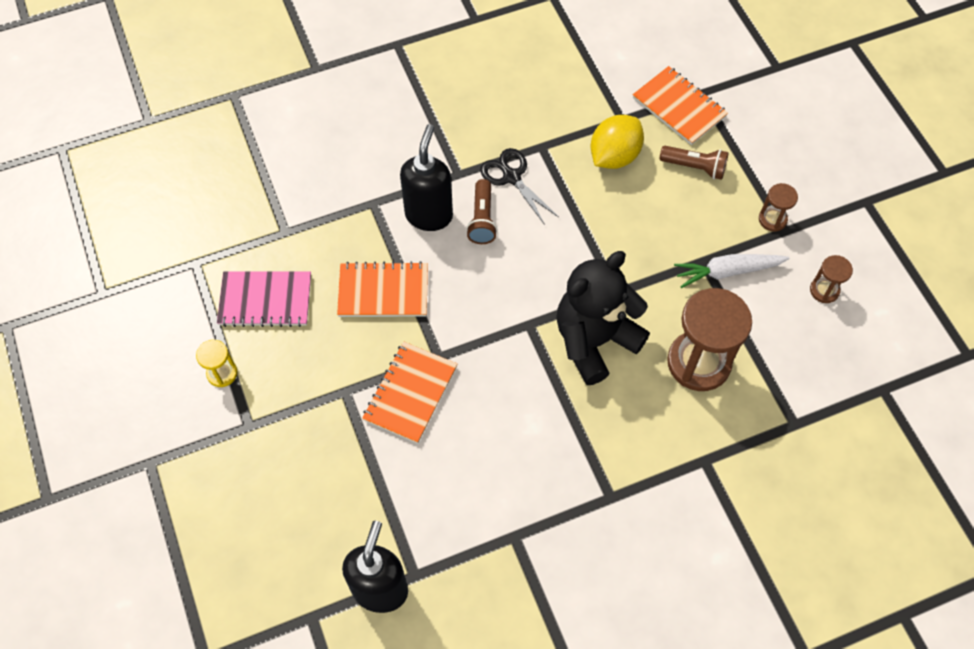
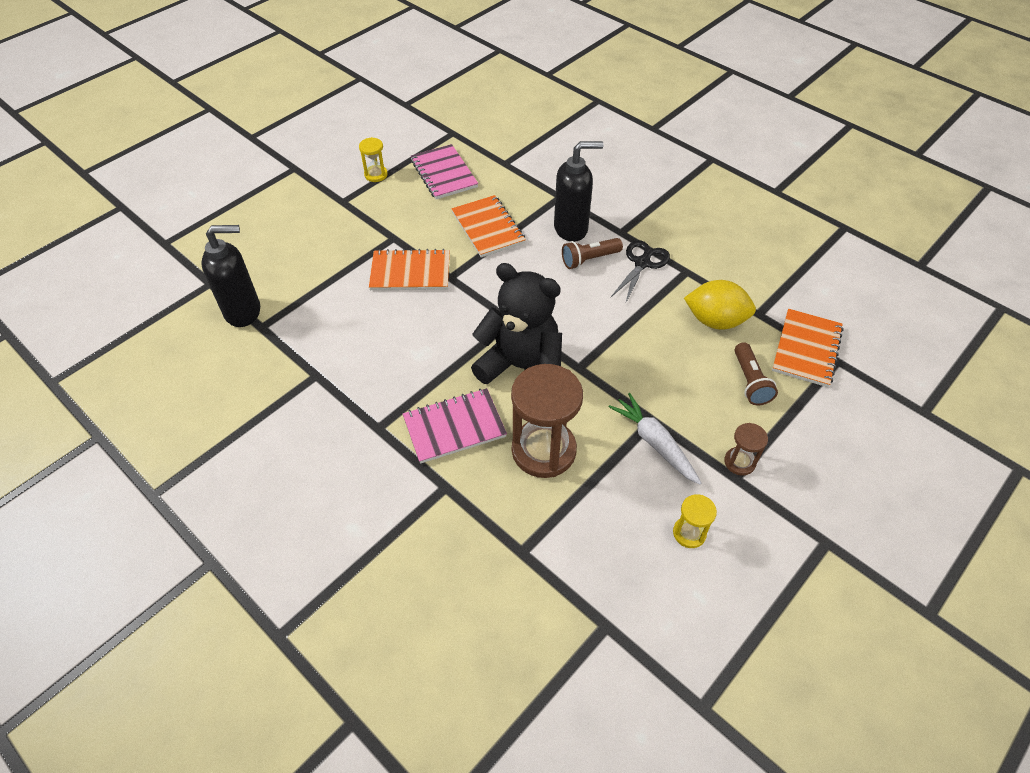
camera: 65 degrees right, 10 degrees down
(640, 427) = (454, 427): none -> pink notebook
(824, 290) = (689, 533): brown hourglass -> yellow hourglass

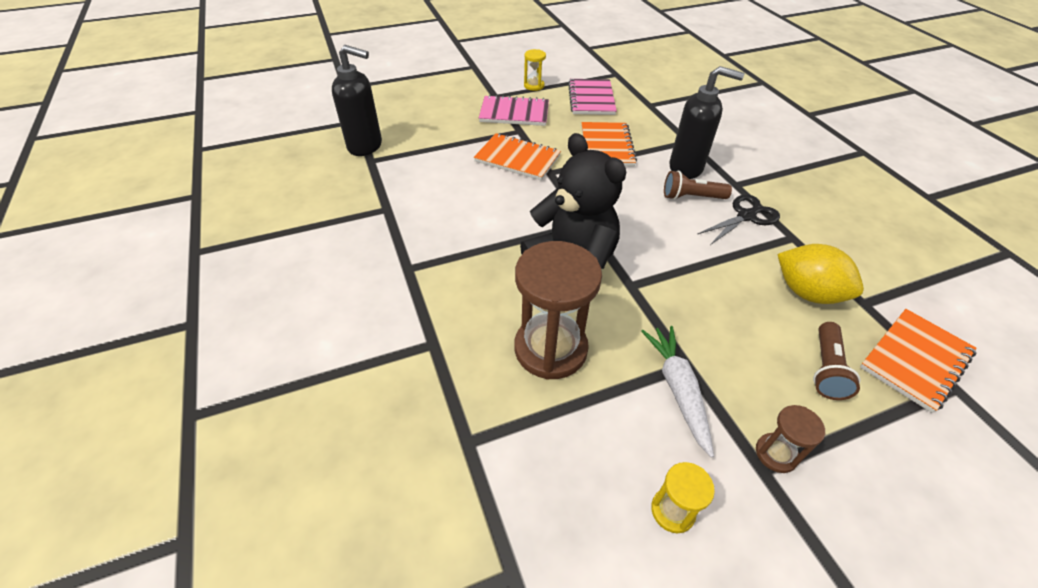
camera: 25 degrees right, 5 degrees down
(454, 427) = (476, 293): pink notebook -> pink notebook (514, 113)

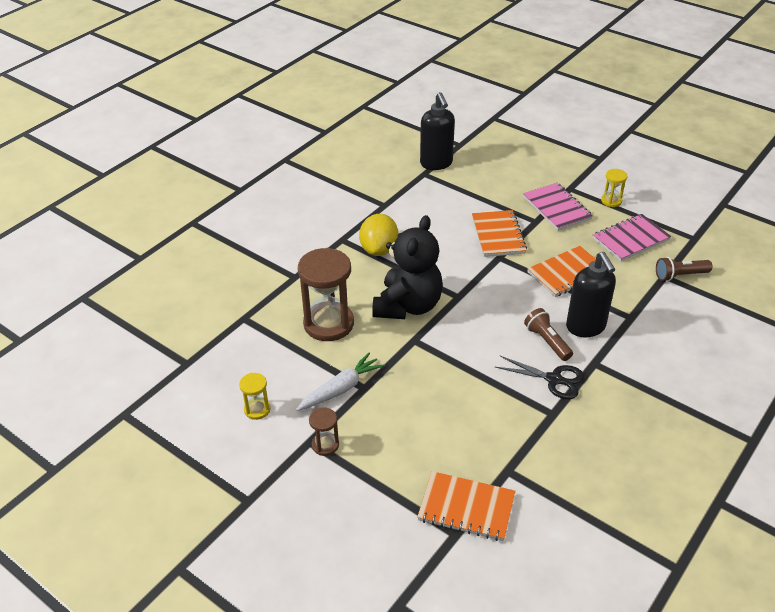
camera: 60 degrees right, 5 degrees down
(807, 293) = (489, 434): yellow lemon -> yellow lemon (379, 249)
(826, 369) = (416, 458): brown flashlight -> brown flashlight (680, 275)

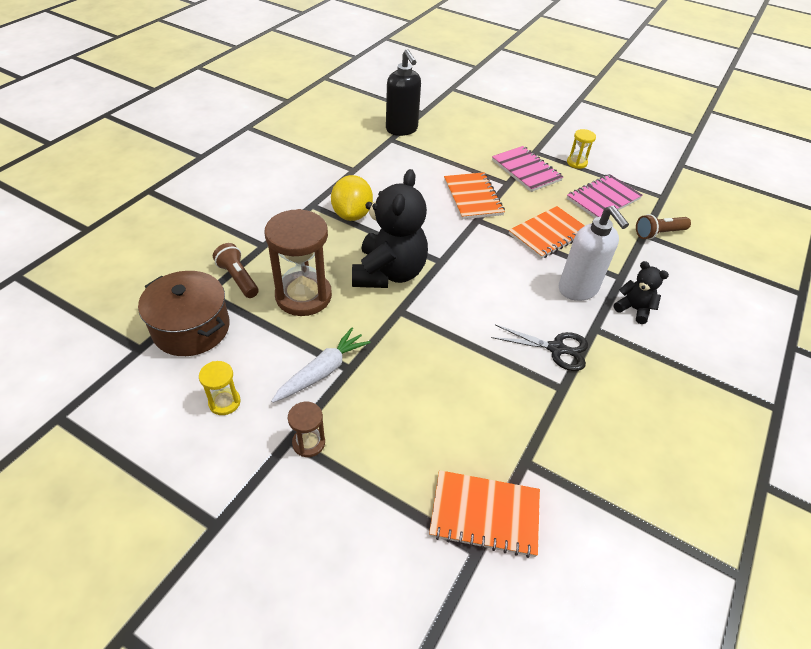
camera: 10 degrees left, 5 degrees up
(230, 348) = (191, 328): none -> brown pot
(547, 341) = (541, 307): brown flashlight -> brown flashlight (238, 278)
(586, 327) = (578, 290): black soap dispenser -> white soap dispenser
(636, 347) = (634, 309): none -> black teddy bear

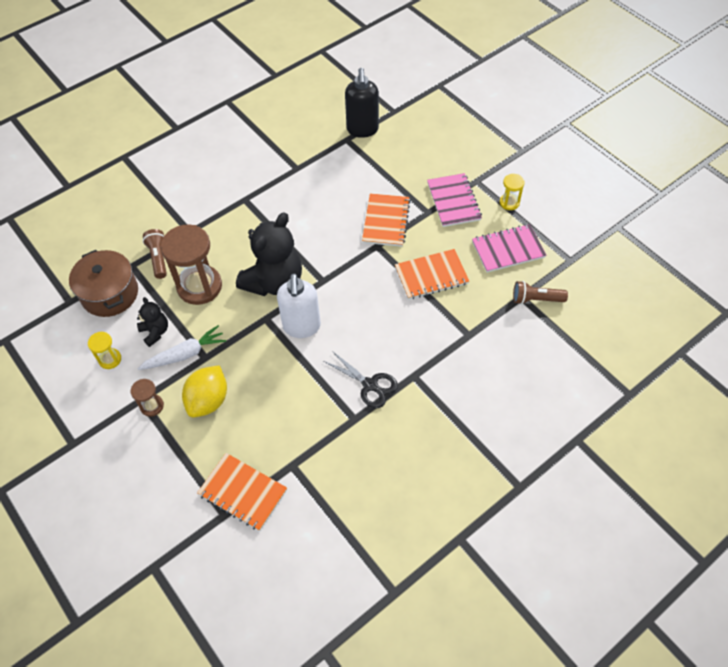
camera: 25 degrees right, 10 degrees up
(352, 214) = (272, 216): yellow lemon -> yellow lemon (208, 400)
(578, 290) = (422, 337): white soap dispenser -> white soap dispenser (302, 327)
(634, 309) = (459, 368): black teddy bear -> black teddy bear (155, 332)

